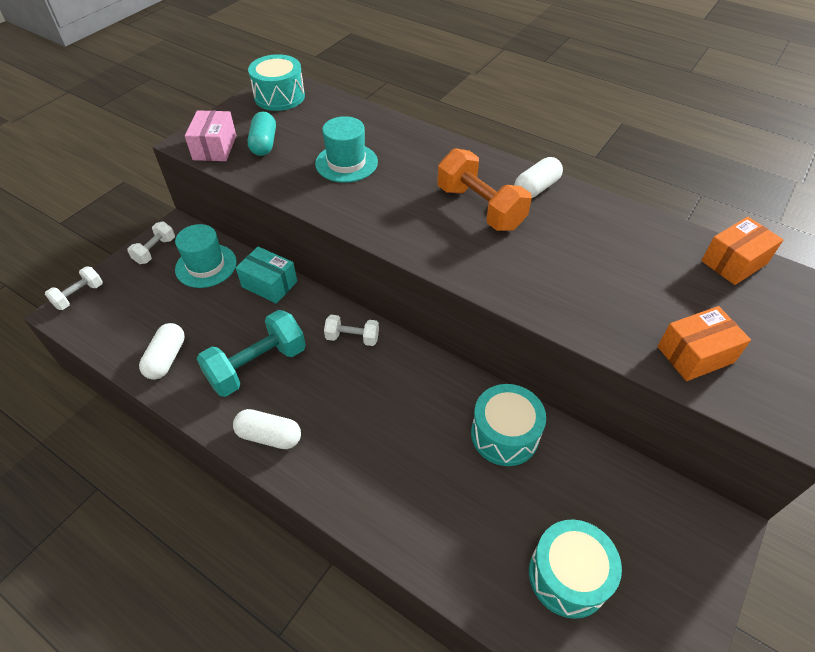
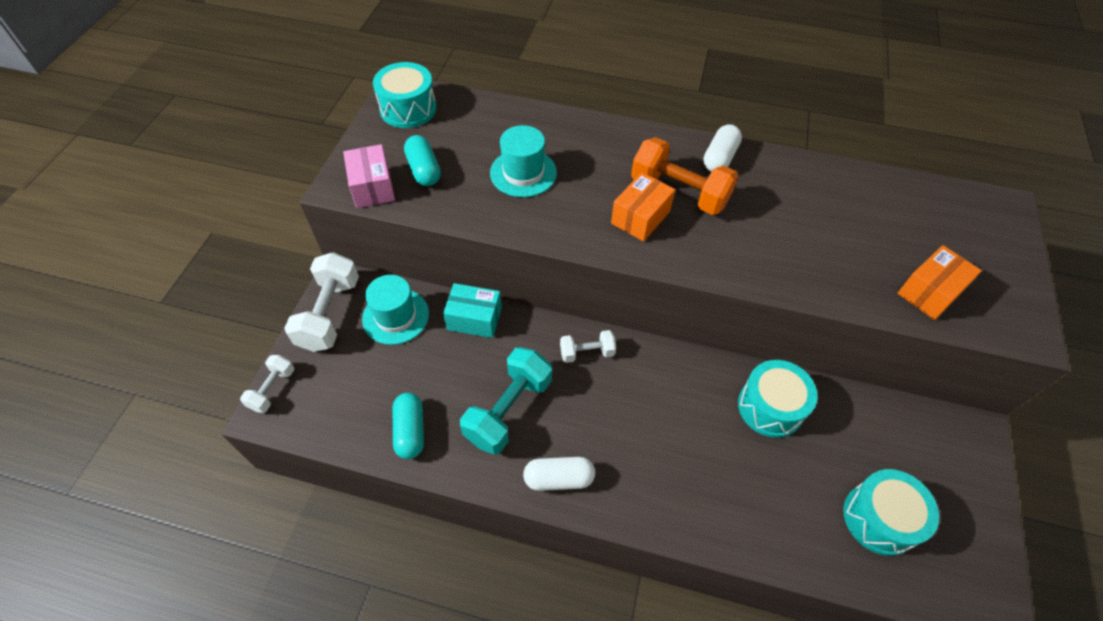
camera: 20 degrees left, 5 degrees up
(155, 251) = (329, 314): white dumbbell -> white dumbbell, size x1.82
(166, 358) = (410, 431): white capsule -> turquoise capsule
(734, 262) = (920, 193): orange box -> orange box (640, 217)

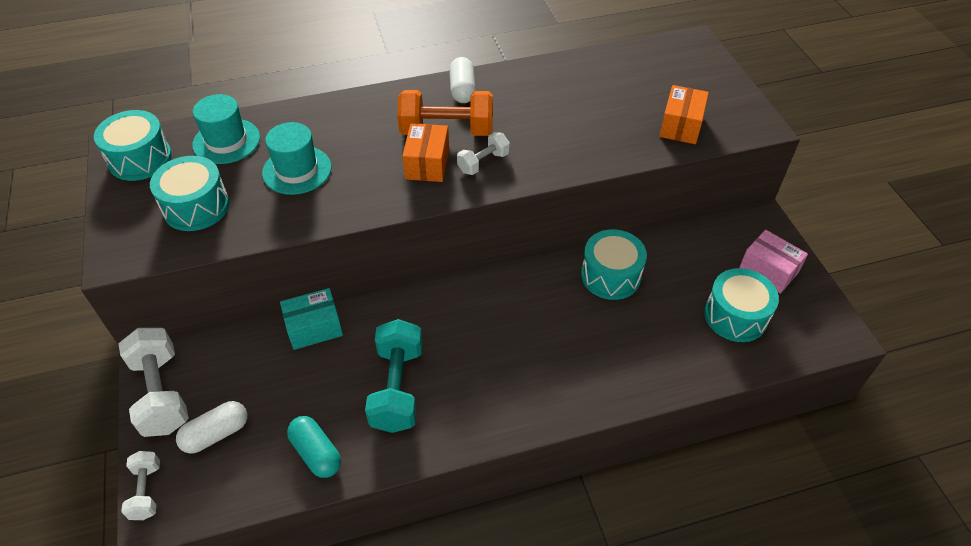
camera: 30 degrees left, 5 degrees down
(372, 187) = (153, 243): pink box -> pink box (768, 270)
(395, 316) = (234, 362): turquoise hat -> turquoise hat (226, 141)
(424, 170) = (196, 207): turquoise capsule -> turquoise drum
(559, 478) = (477, 419): white capsule -> white capsule (216, 434)
(587, 352) = (436, 306): white dumbbell -> white dumbbell (483, 163)

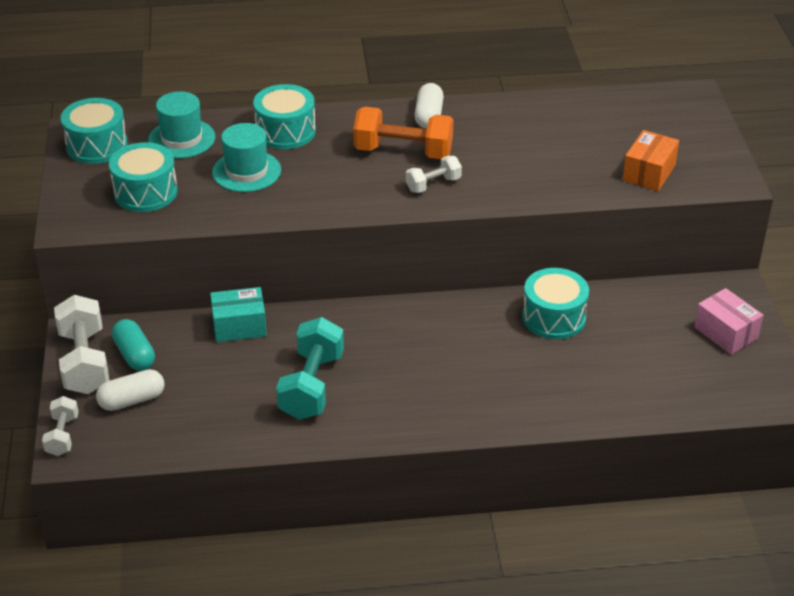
camera: 10 degrees right, 10 degrees down
(316, 453) = (224, 427): turquoise capsule -> turquoise capsule (135, 355)
(427, 164) = (376, 179): orange box -> none
(735, 316) = (675, 368): turquoise drum -> turquoise drum (285, 131)

